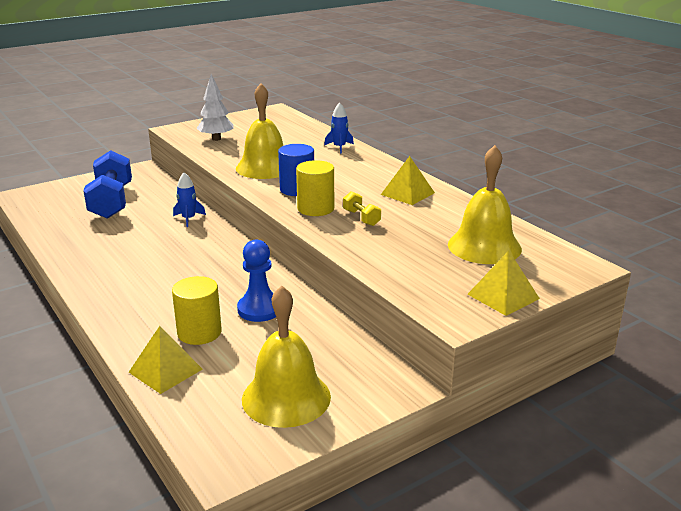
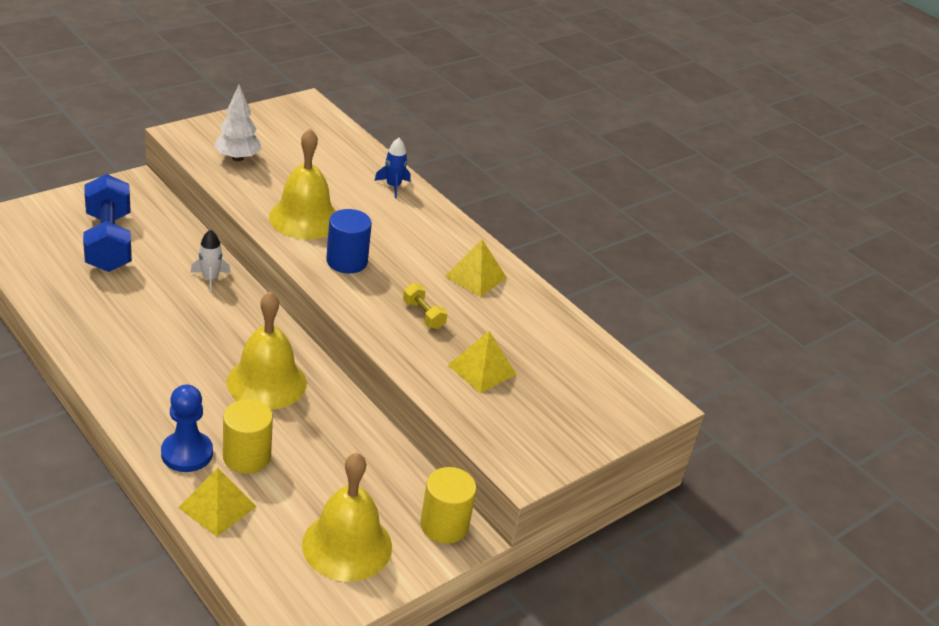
camera: 10 degrees left, 10 degrees up
(188, 219) = (210, 279): blue rocket -> white rocket
(259, 309) = (309, 426): blue pawn -> blue pawn (187, 453)
(315, 209) = (370, 296): yellow cylinder -> yellow cylinder (444, 525)
(484, 246) = (557, 368): yellow bell -> yellow bell (266, 382)
(503, 296) = (572, 442): yellow pyramid -> yellow pyramid (482, 370)

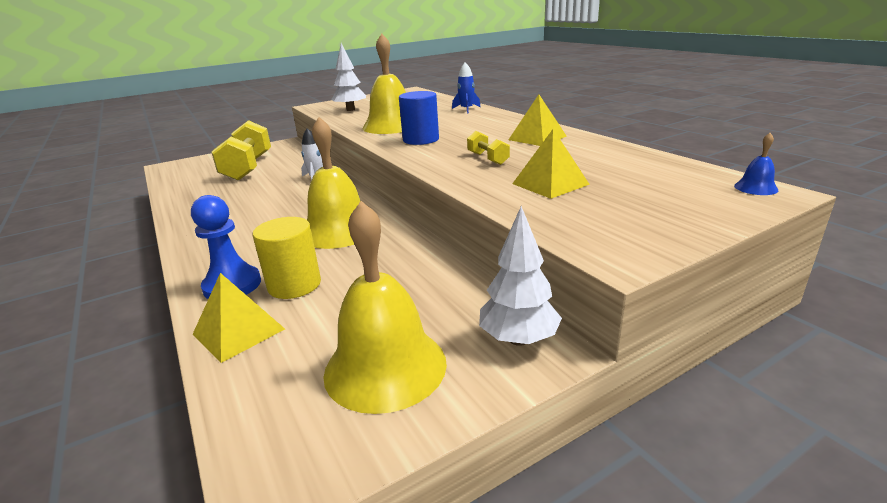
camera: 15 degrees right, 10 degrees down
(108, 242) = (248, 167): blue dumbbell -> yellow dumbbell
(444, 525) = (518, 339): yellow cylinder -> white tree
(650, 395) = (755, 188): none -> blue bell

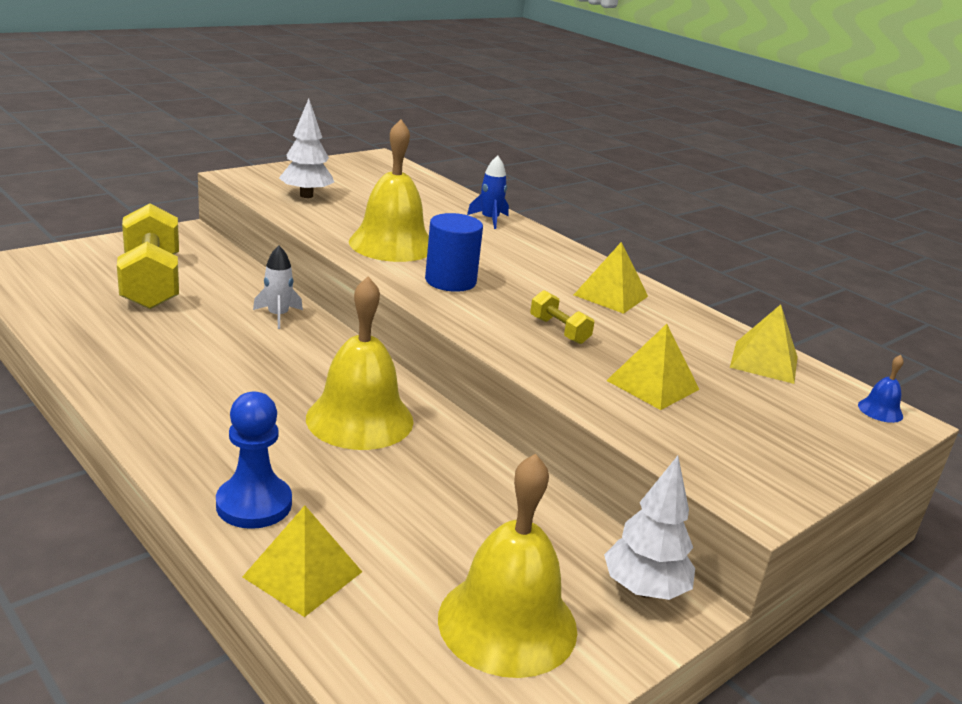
camera: 15 degrees left, 0 degrees up
(294, 285) = (341, 507): yellow cylinder -> none
(652, 164) = (764, 362): none -> yellow pyramid

